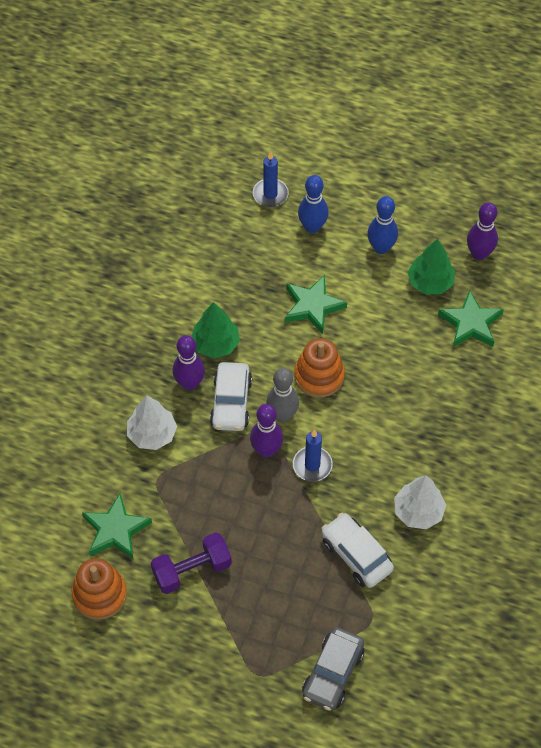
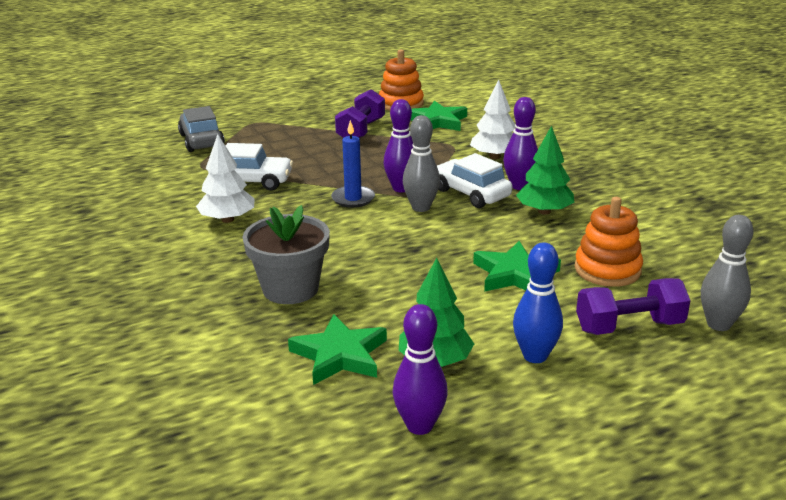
camera: 135 degrees right, 30 degrees down
(270, 194) = (718, 324): blue candle -> grey bowling pin
(312, 227) = (629, 327): blue bowling pin -> purple dumbbell
(319, 376) = (430, 240): orange stacking toy -> orange stacking toy (607, 270)
(446, 398) = (290, 289): none -> grey flower pot

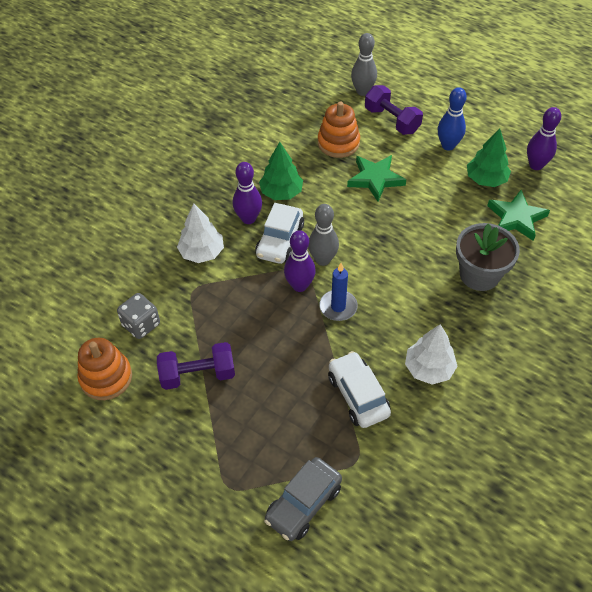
camera: 120 degrees left, 25 degrees up
(437, 121) = (141, 324): green star -> grey dice

